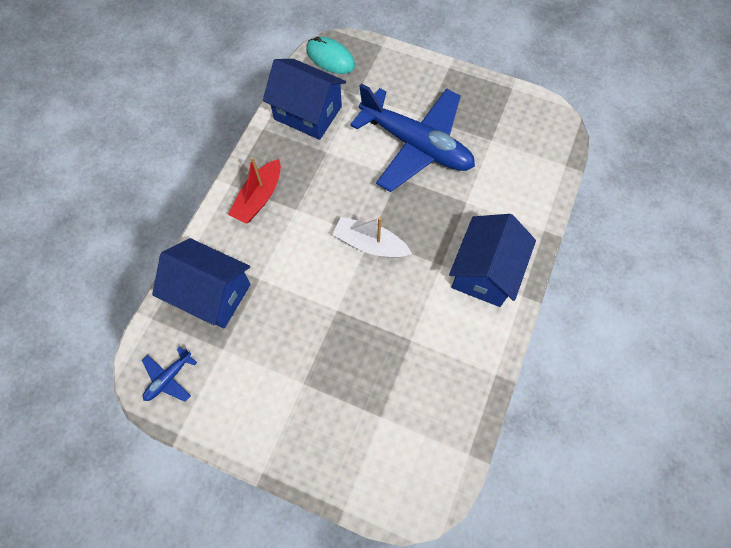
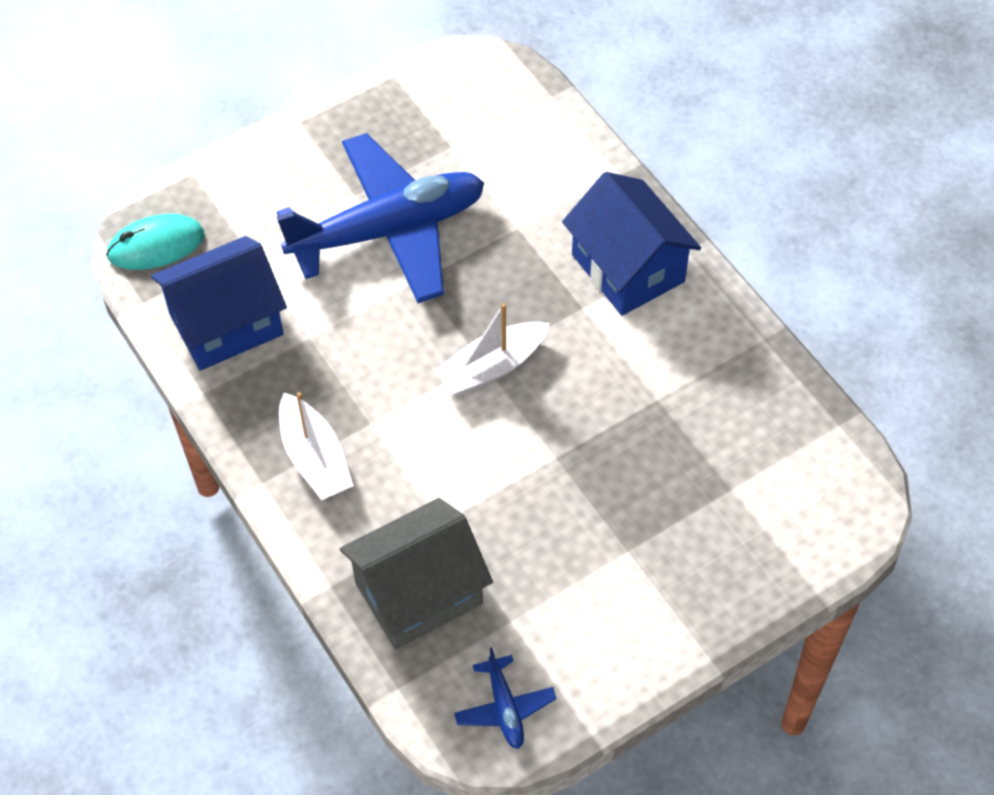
camera: 55 degrees left, 10 degrees down
(212, 293) = (418, 593): blue house -> grey house
(259, 198) = (315, 458): red boat -> white boat

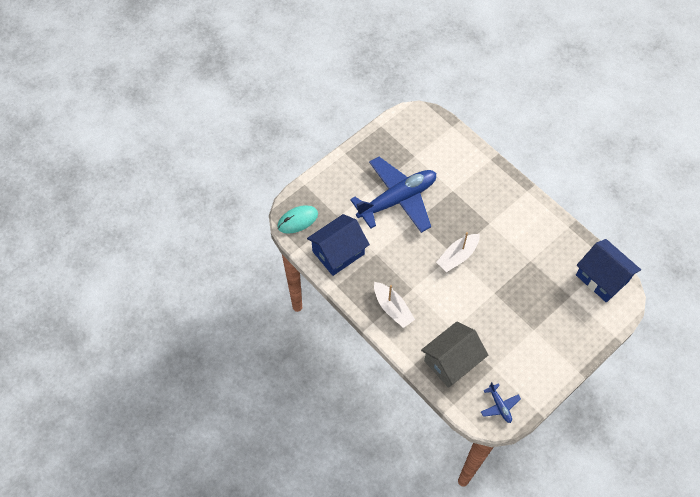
camera: 10 degrees left, 5 degrees up
(628, 268) = (504, 202): blue house -> blue house (602, 278)

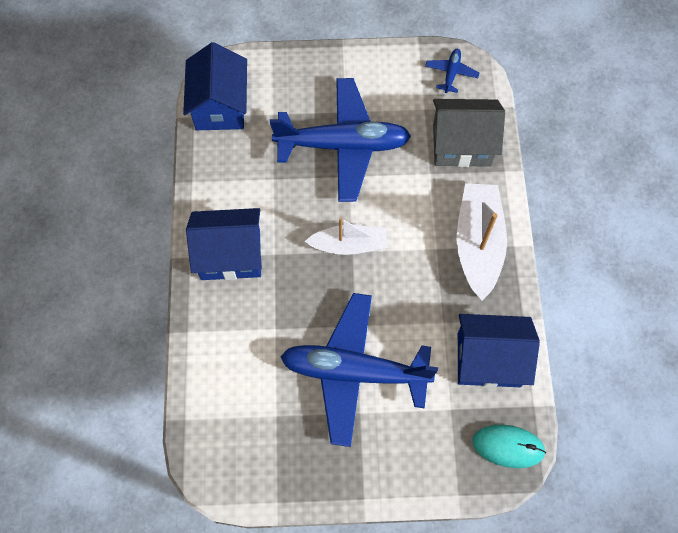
camera: 140 degrees left, 5 degrees up
(392, 308) = (478, 244): white boat -> white boat, size x1.53
(509, 206) = (230, 255): none -> blue house
(514, 308) = (343, 145): none -> blue plane

